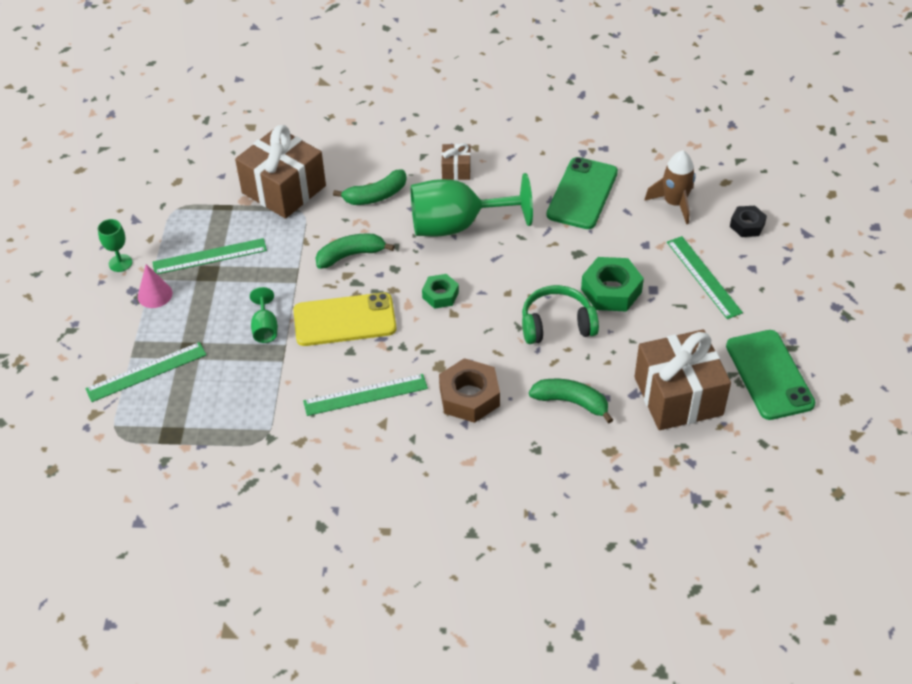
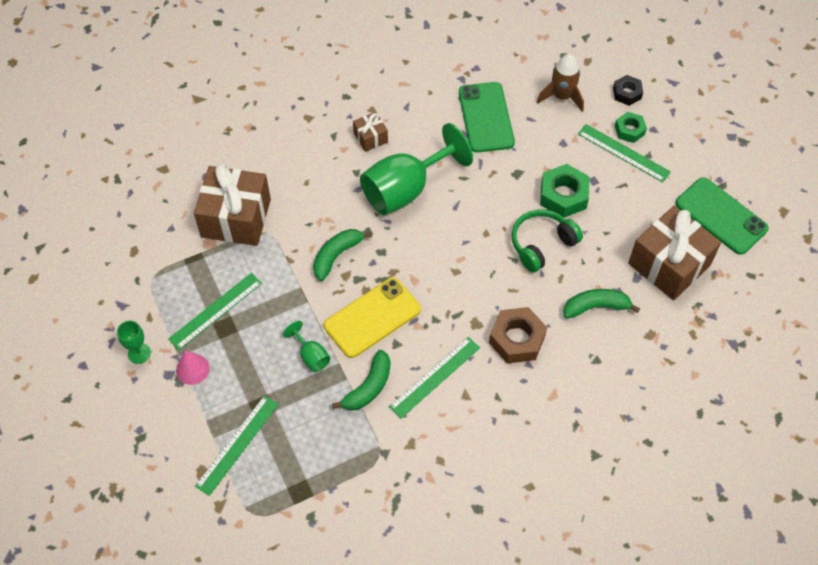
camera: 30 degrees left, 10 degrees up
(376, 196) = (320, 190): green banana -> green banana (368, 387)
(440, 295) = (434, 259): green nut -> green nut (629, 130)

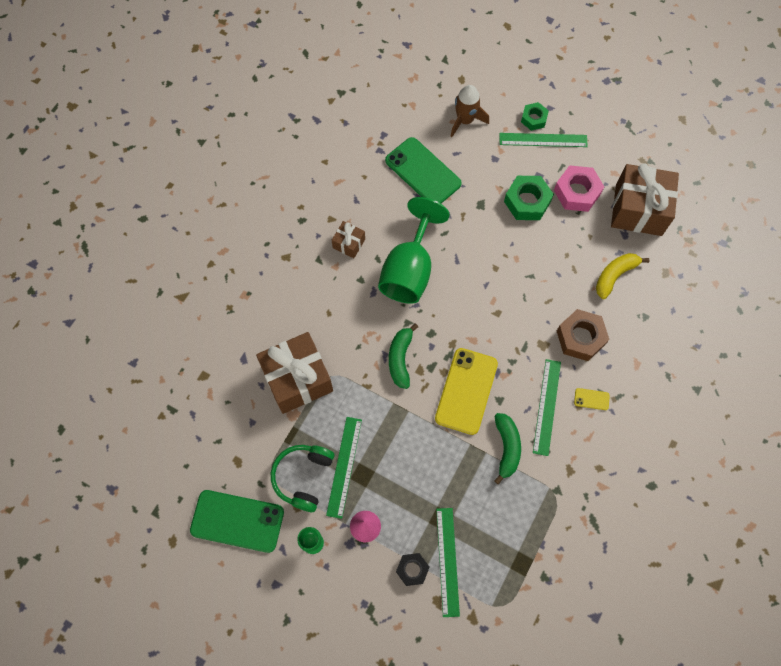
camera: 35 degrees left, 10 degrees up
(311, 356) = (445, 452): green goblet -> none
(483, 397) = (591, 399): none -> yellow phone
(542, 244) = (541, 251): green headphones -> green headphones (303, 477)
(596, 307) = (614, 276): green banana -> yellow banana
(619, 215) = (577, 192): none -> pink nut
(627, 93) = (509, 89): black nut -> black nut (412, 569)
(721, 216) = (645, 149): green phone -> green phone (237, 521)

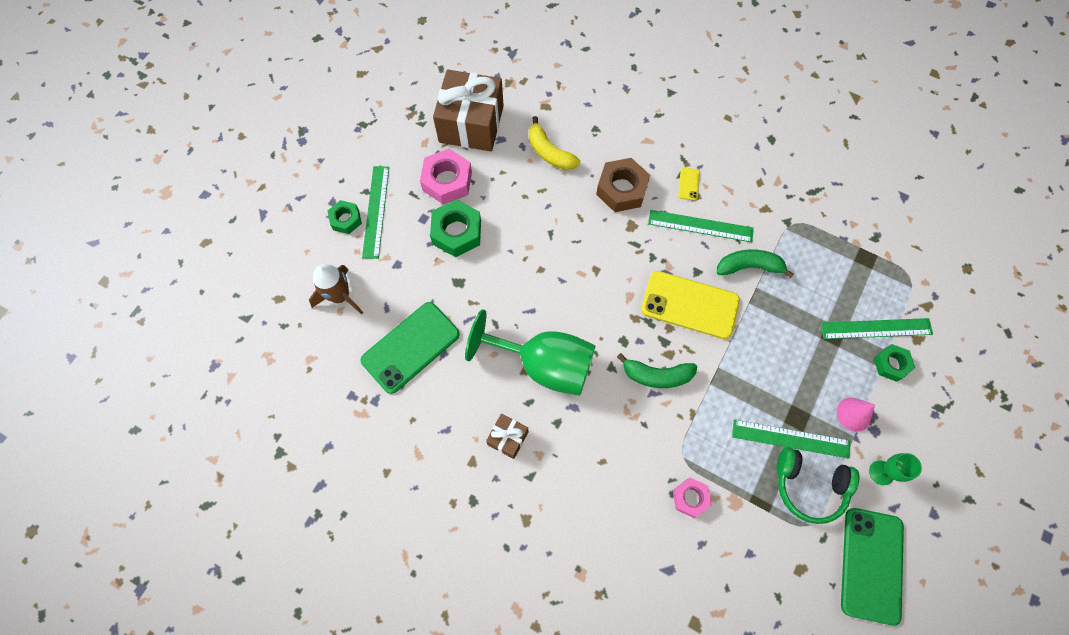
camera: 90 degrees left, 0 degrees up
(297, 379) = (690, 498): brown gift -> pink nut
(412, 569) = (891, 364): black nut -> green nut

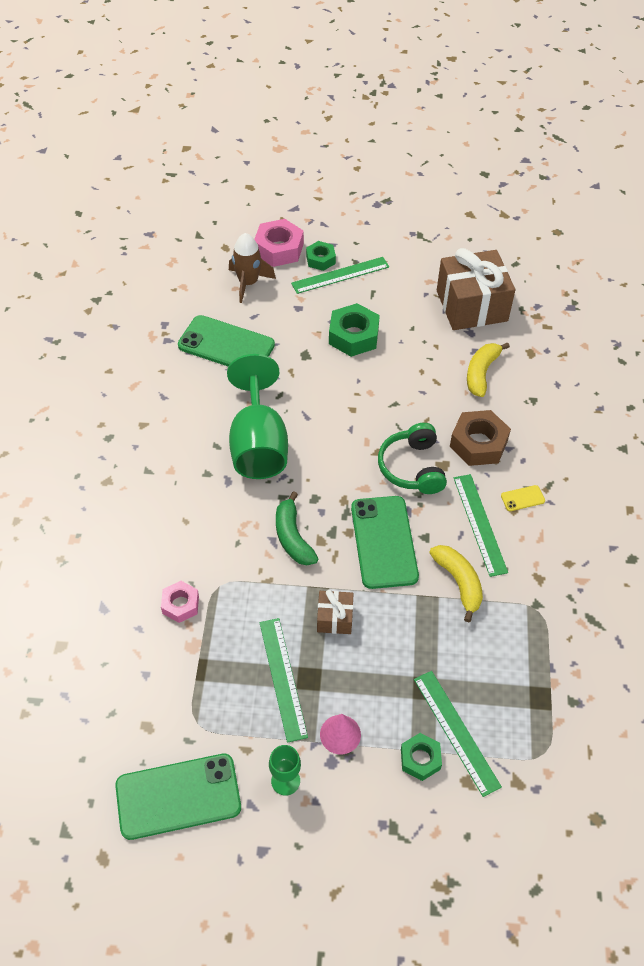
camera: 65 degrees right, 15 degrees down
(447, 181) = (400, 311): pink nut -> pink nut (279, 249)
(508, 438) = (175, 442): brown gift -> brown gift (334, 618)
(690, 305) = (384, 542): yellow phone -> green phone
(749, 267) = (459, 582): green banana -> yellow banana
(809, 486) = (238, 710): green headphones -> green headphones (412, 467)

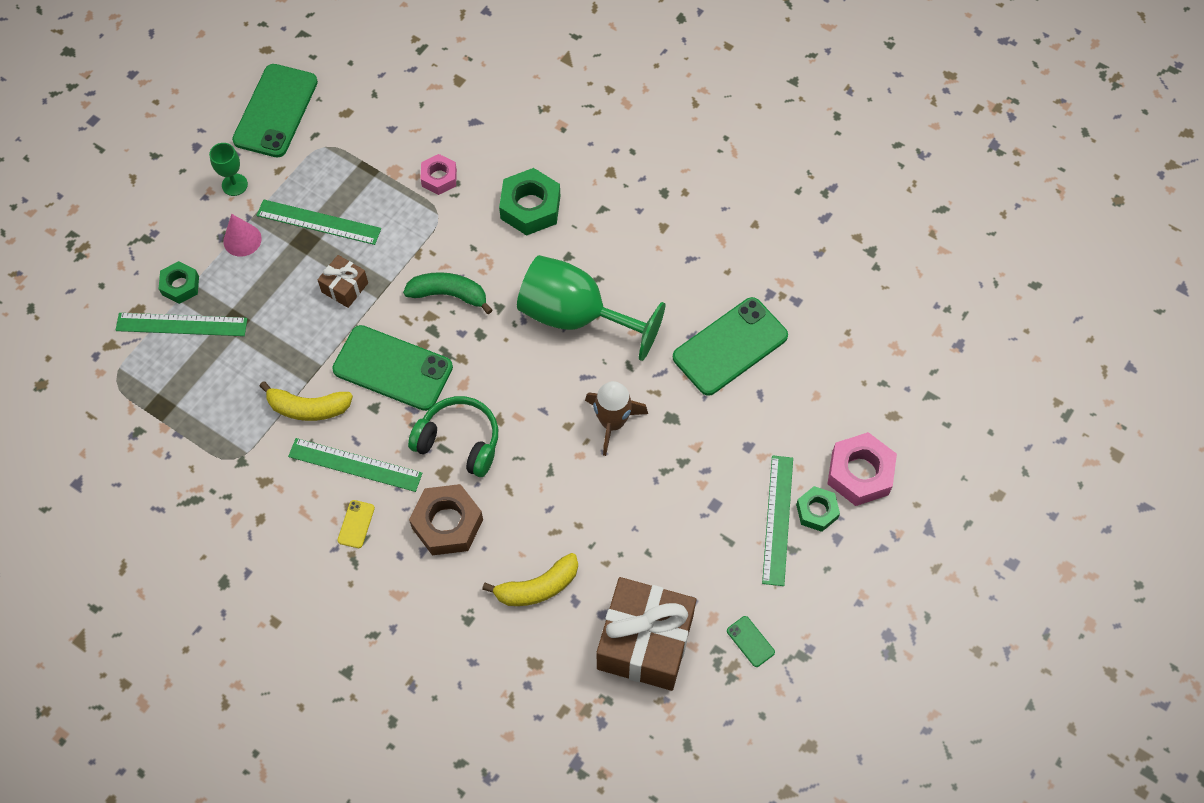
camera: 120 degrees right, 10 degrees up
(248, 283) = (817, 412): brown rocket -> brown rocket (612, 422)
(353, 336) = (671, 482): green nut -> green nut (530, 207)
(430, 259) = (750, 641): none -> green phone
(481, 373) = (537, 587): yellow banana -> yellow banana turned 105 degrees clockwise

